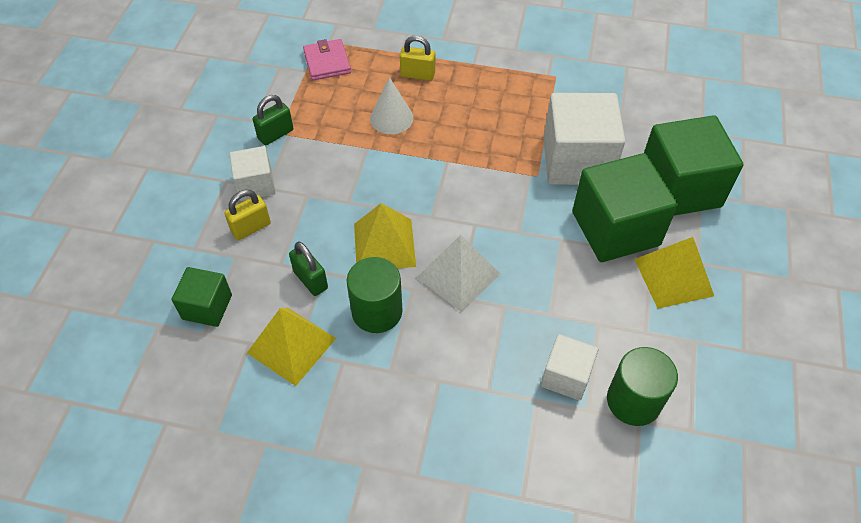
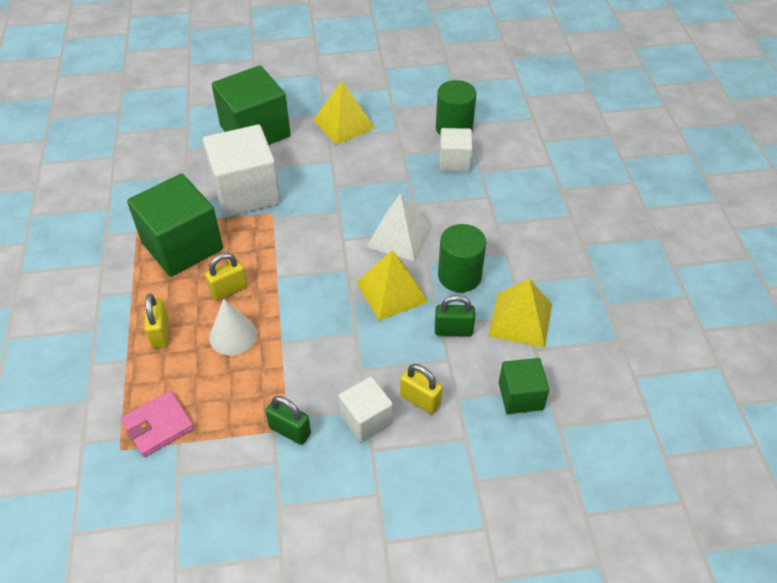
camera: 110 degrees left, 5 degrees down
(310, 280) = (453, 330): green padlock -> green padlock turned 60 degrees clockwise
(446, 124) = (229, 290): none -> yellow padlock
(615, 229) = (311, 158): green cube -> green cube (182, 246)

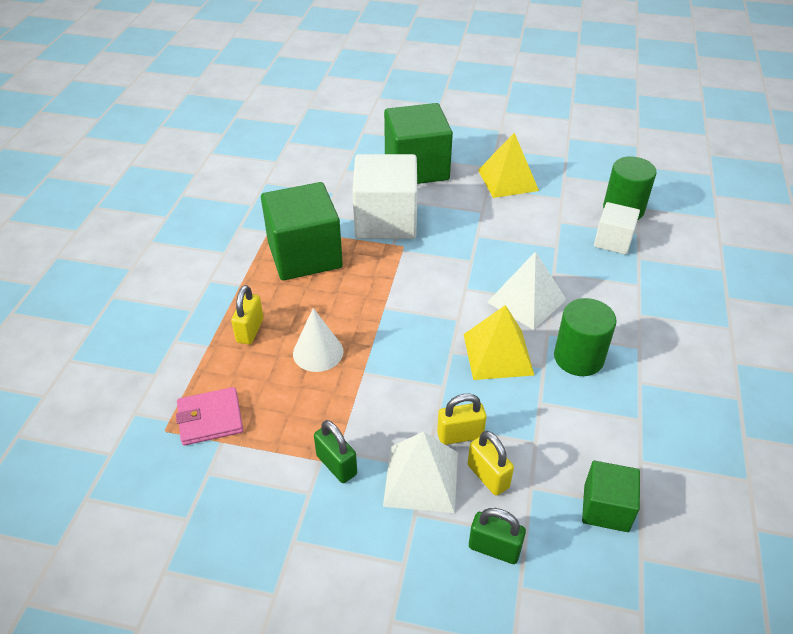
camera: 20 degrees right, 5 degrees down
(229, 290) = (332, 307): yellow padlock -> yellow padlock (460, 435)
(366, 419) = (421, 478): white cube -> white pyramid
(453, 330) = (552, 413): green padlock -> green padlock (494, 548)
(520, 320) = (634, 423): yellow pyramid -> none

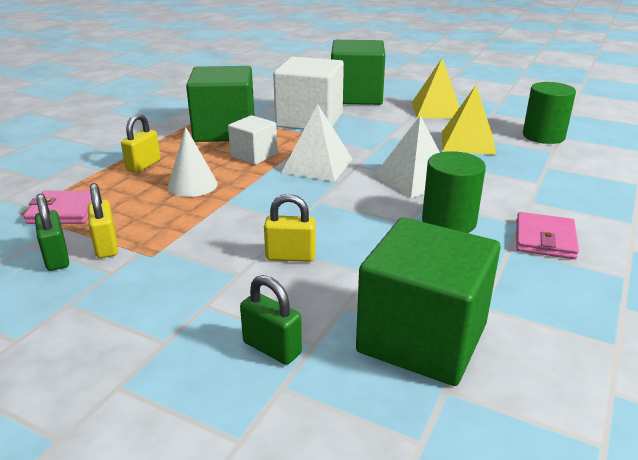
camera: 15 degrees right, 15 degrees down
(336, 465) = (153, 258): green padlock -> green padlock (56, 258)
(421, 478) = (229, 280): white pyramid -> white pyramid (317, 165)
(488, 476) = (301, 290): yellow padlock -> yellow padlock (106, 246)
(498, 354) = (364, 208): yellow pyramid -> yellow pyramid (467, 142)
(606, 508) = (422, 338): green cube -> green cube, size x1.84
(613, 241) = (523, 153): white cube -> white cube (254, 155)
(665, 365) = (544, 239): none -> pink wallet

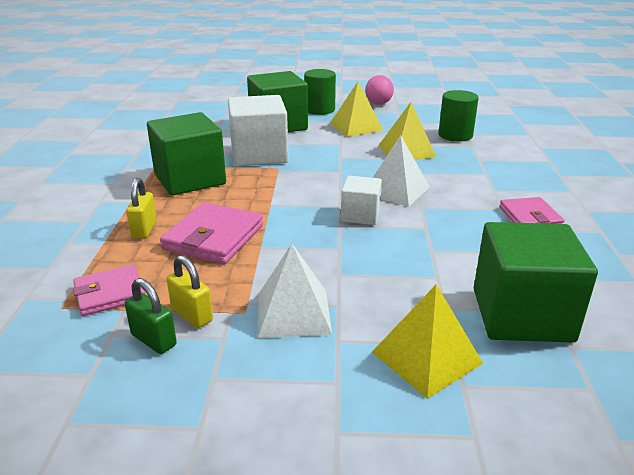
camera: 25 degrees left, 0 degrees up
(192, 185) = (213, 237): white cone -> pink wallet
(254, 155) = (242, 197): white cube -> white cube (360, 215)
(272, 348) = (426, 357): green padlock -> yellow pyramid
(290, 256) = (365, 279): yellow padlock -> none
(317, 165) = (308, 195): white pyramid -> white pyramid (293, 313)
(449, 221) = (454, 219): green cylinder -> green cylinder (319, 110)
(486, 91) = (378, 103): none -> pink ball

